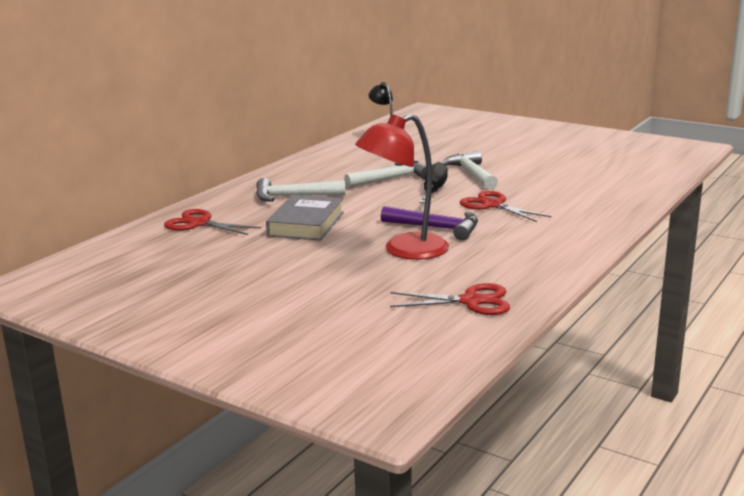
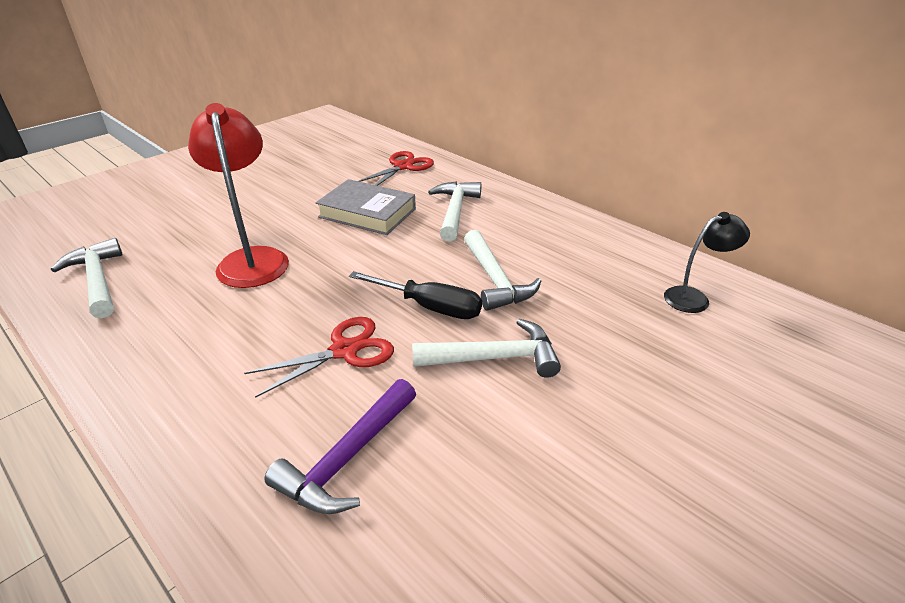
camera: 100 degrees right, 15 degrees up
(437, 228) = (297, 289): purple hammer -> purple hammer (347, 458)
(471, 301) = (98, 280): red scissors -> white hammer

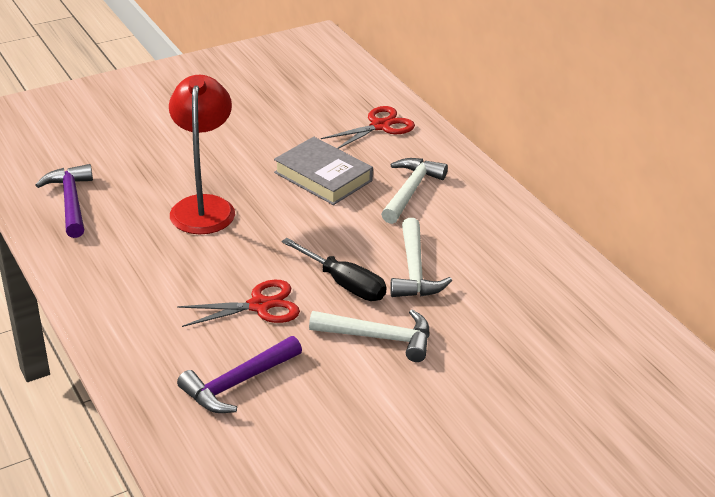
camera: 15 degrees right, 0 degrees up
(98, 280) = (71, 201): white hammer -> purple hammer
(694, 298) = (590, 325): black lamp -> none

